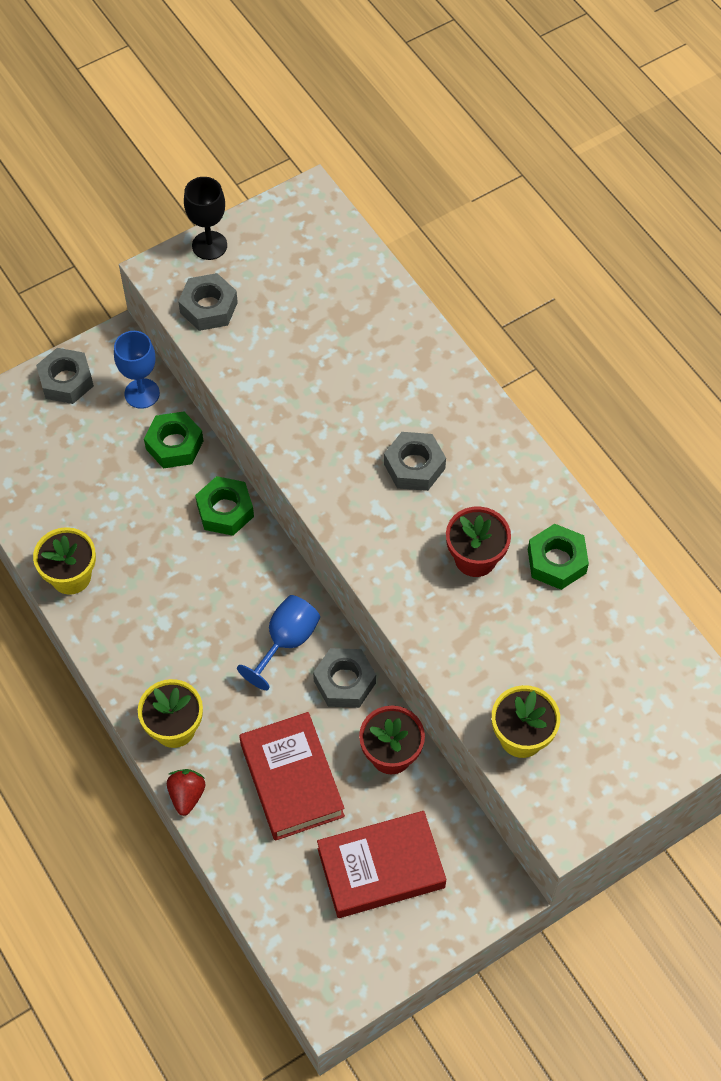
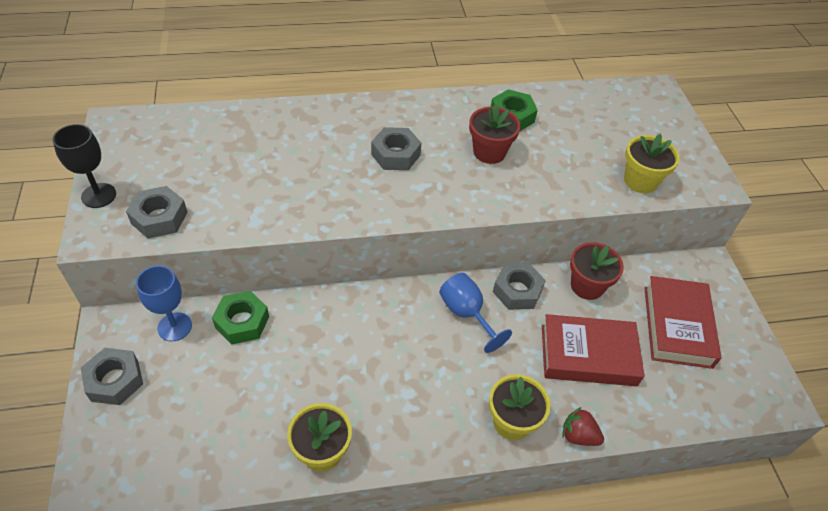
camera: 70 degrees left, 10 degrees down
(225, 510) = (327, 310): green nut -> none

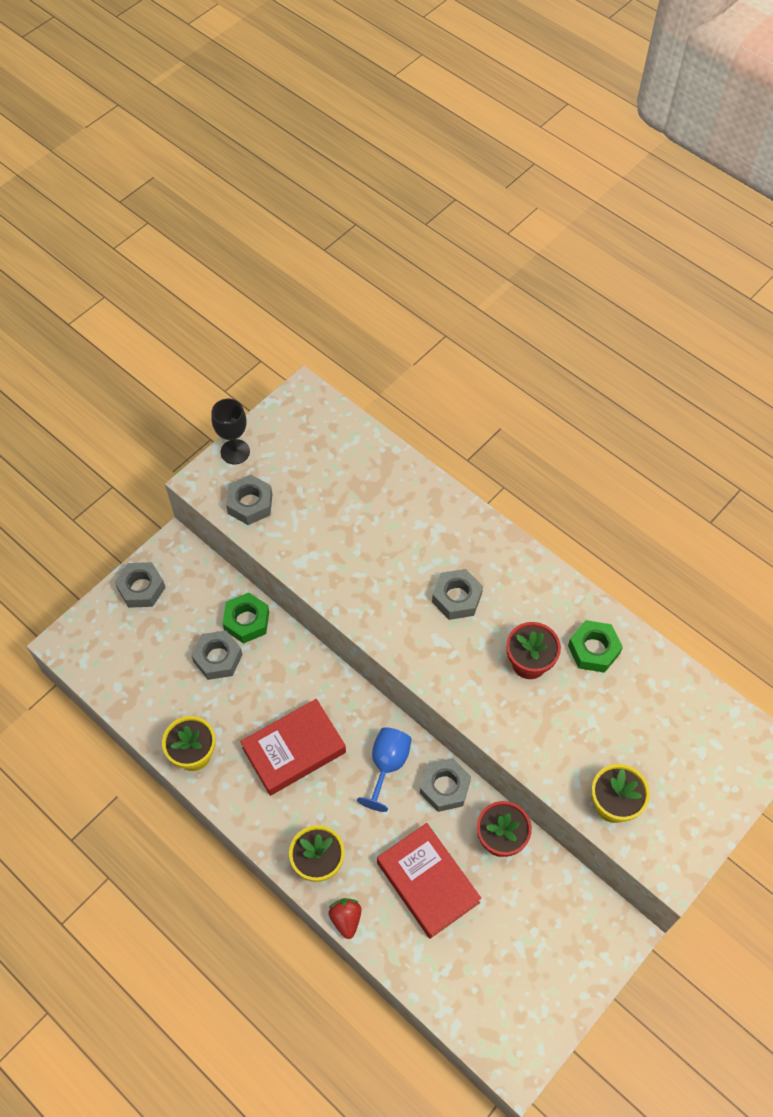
camera: 55 degrees right, 10 degrees up
(174, 327) = (207, 584): blue goblet -> none
(251, 367) = (218, 658): none -> grey nut
(677, 326) = (522, 939): red book -> red book (294, 750)

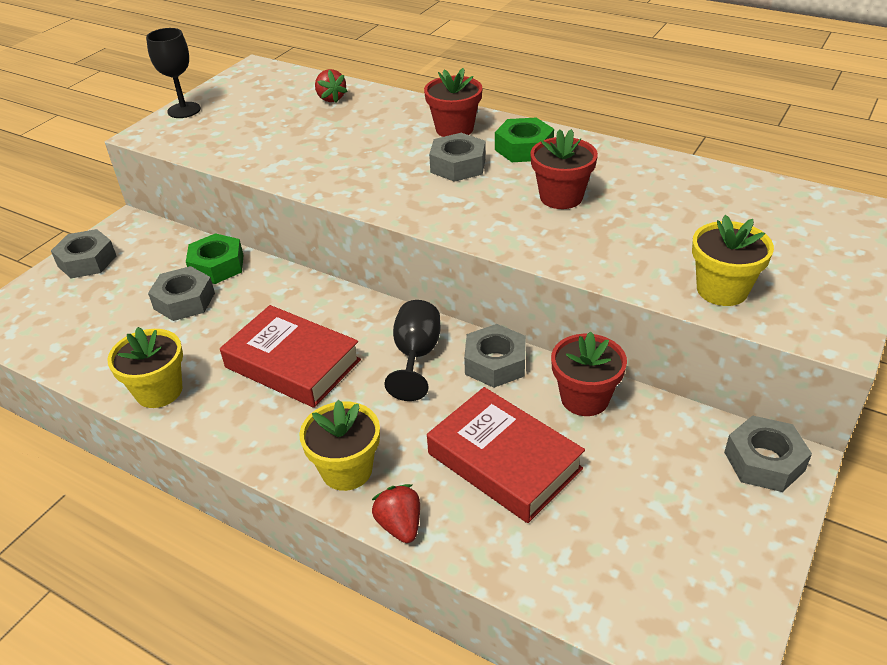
camera: 10 degrees left, 20 degrees down
(250, 504) = (204, 139): grey nut -> grey nut (764, 461)
(294, 750) = (292, 364): red book -> red book turned 75 degrees clockwise
(367, 465) = (331, 98): none -> red strawberry
(387, 765) = (416, 356): blue goblet -> black goblet
(466, 543) = (454, 129): none -> red flower pot
(593, 650) = (630, 176): green nut -> green nut (524, 148)

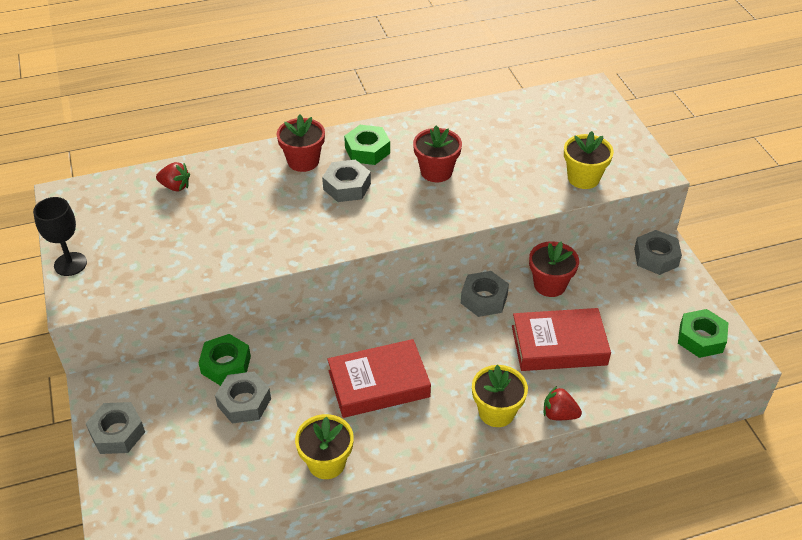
camera: 50 degrees left, 5 degrees up
(416, 356) = (439, 326): black goblet -> none
(693, 592) = (701, 338): none -> green nut

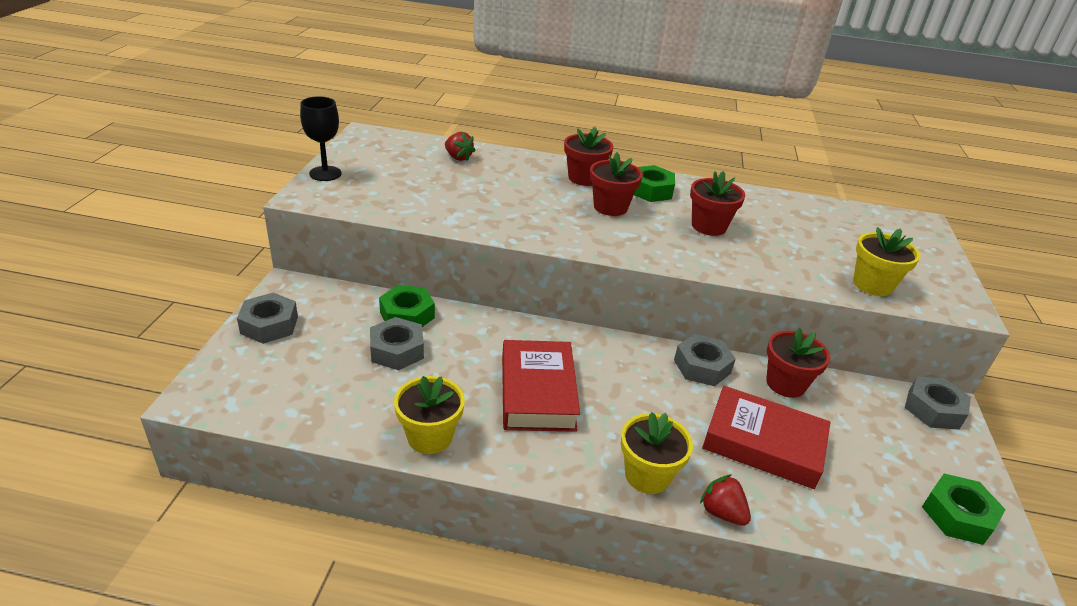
camera: 25 degrees right, 10 degrees down
(347, 186) = (610, 207): grey nut -> red flower pot
(379, 384) = (537, 392): red book -> red book turned 75 degrees clockwise

